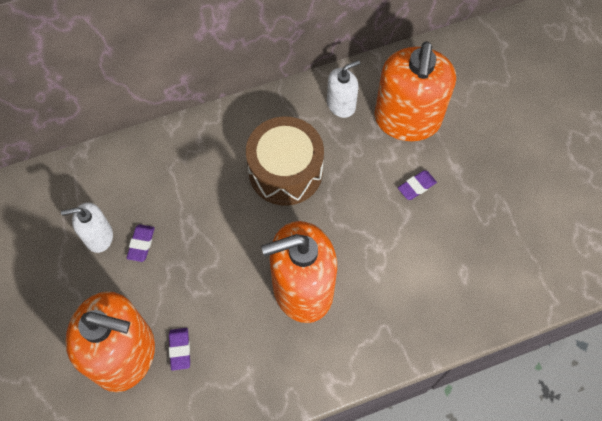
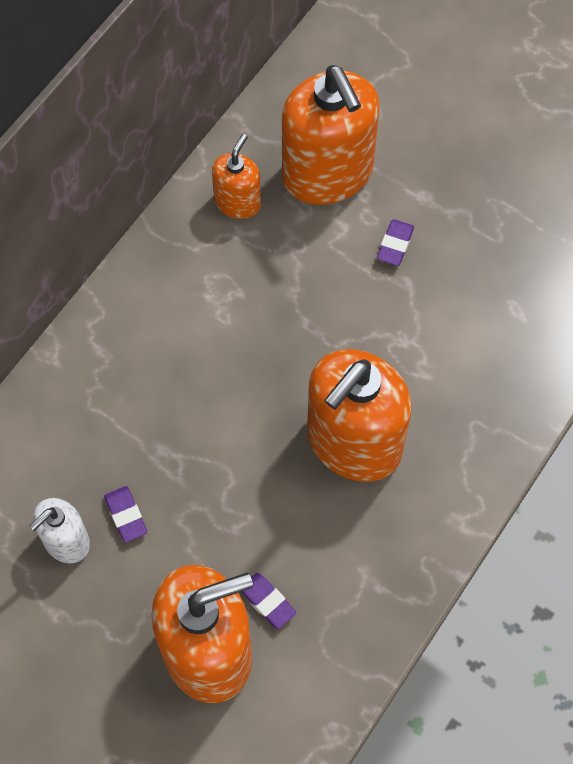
camera: 35 degrees left, 0 degrees up
(285, 171) = (232, 321): brown drum -> none
(341, 104) = (237, 202): white soap dispenser -> orange soap dispenser

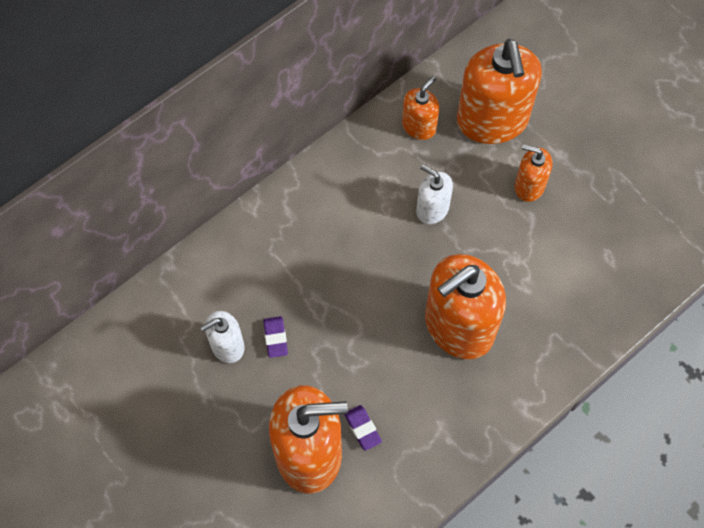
camera: 15 degrees right, 0 degrees up
(282, 302) = (432, 209): none -> white soap dispenser
(395, 245) = (529, 186): purple eraser -> orange soap dispenser

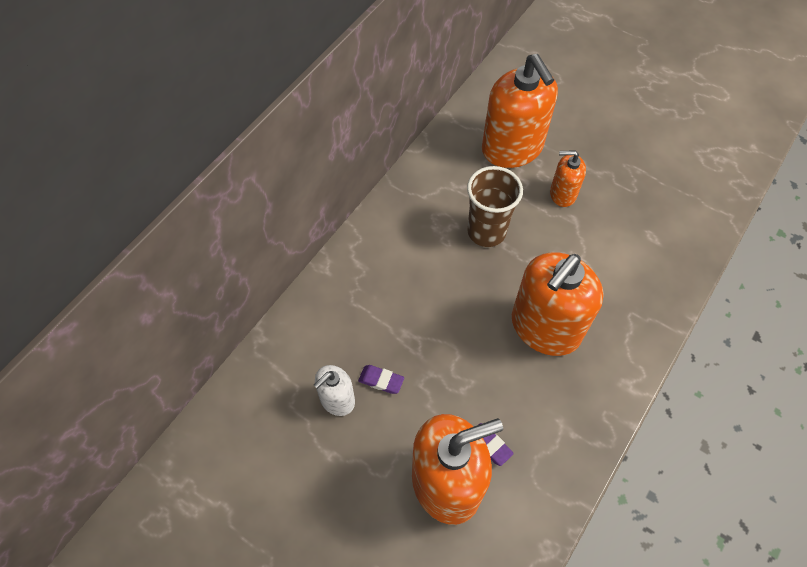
camera: 15 degrees left, 5 degrees down
(275, 338) = (381, 380): purple eraser -> purple eraser turned 45 degrees counterclockwise
(419, 126) = (451, 166): orange soap dispenser -> none
(432, 209) = (486, 232): white soap dispenser -> brown cup

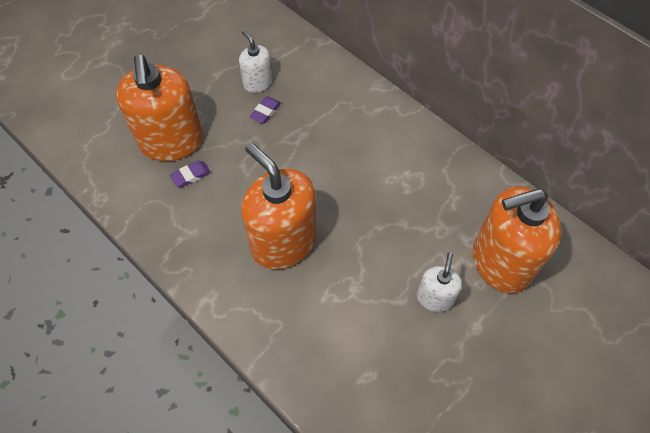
camera: 100 degrees right, 0 degrees up
(486, 232) = (396, 215): brown cup -> none
(562, 194) = (434, 298): orange soap dispenser -> white soap dispenser

